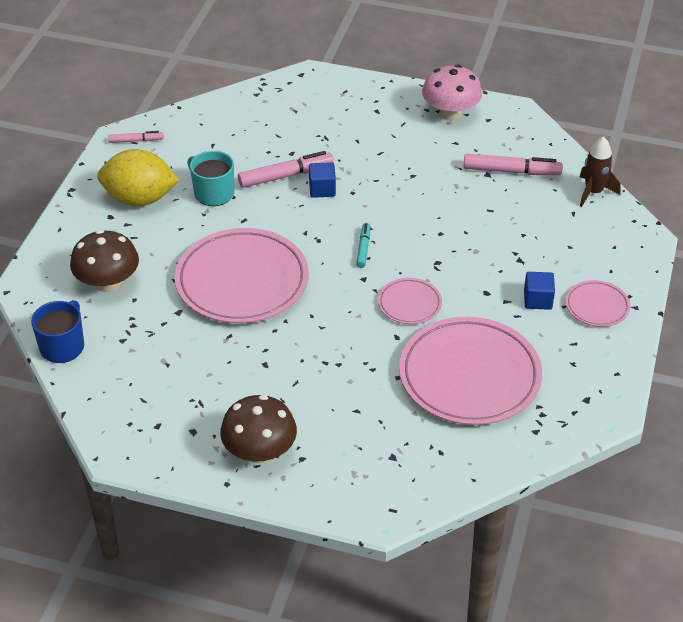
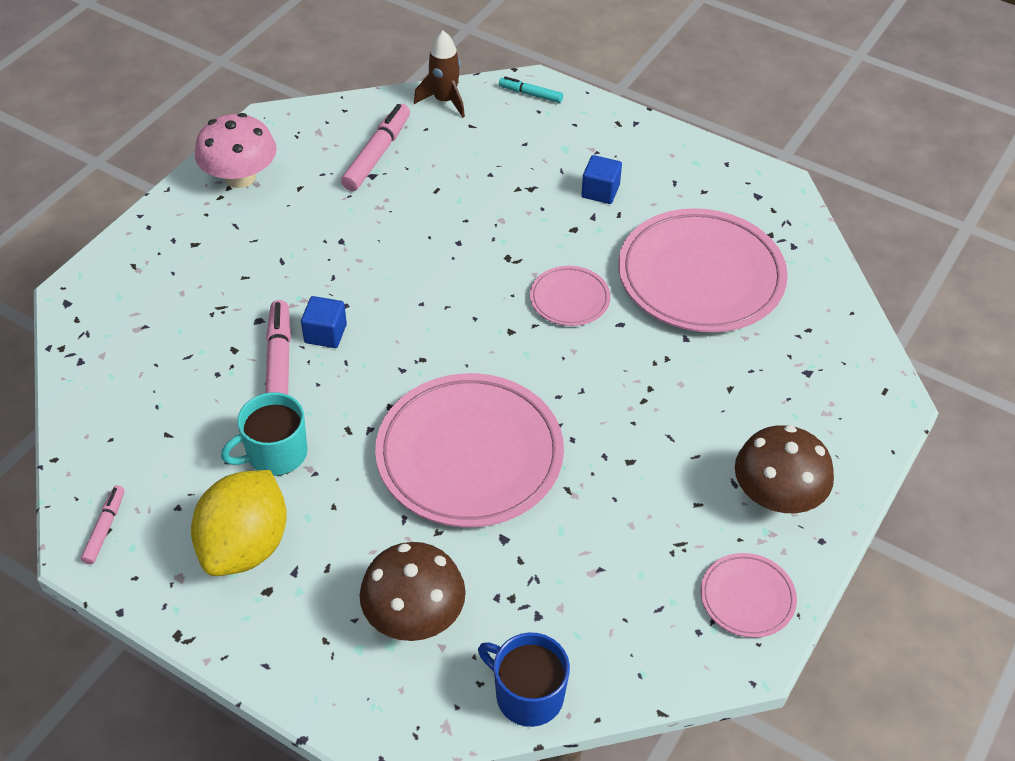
camera: 75 degrees left, 5 degrees up
(363, 248) = (456, 318): turquoise marker -> turquoise marker (530, 94)
(597, 306) = (625, 149): pink plate -> pink plate (747, 598)

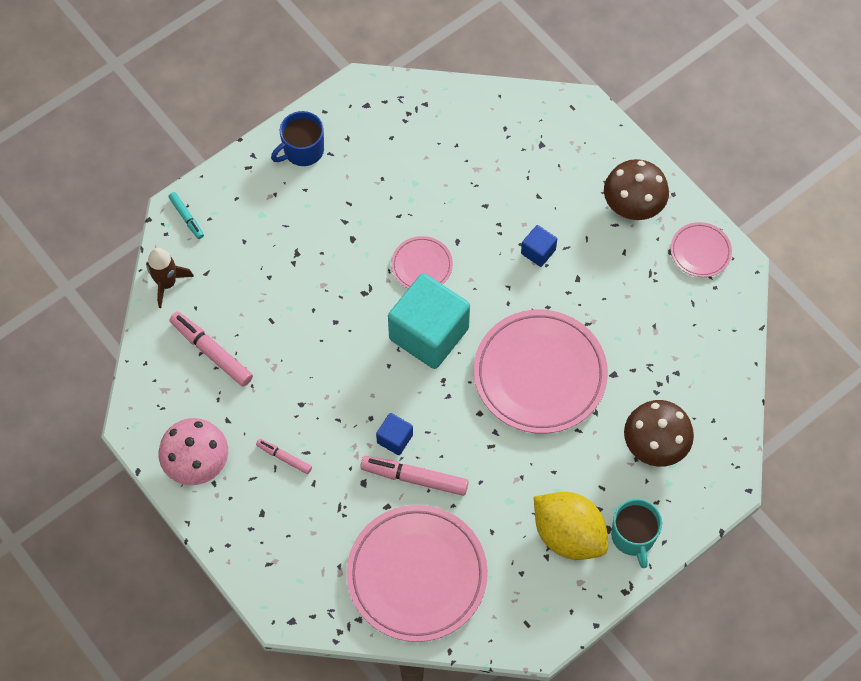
camera: 70 degrees left, 15 degrees up
(105, 528) = (524, 624): pink marker -> pink marker (284, 458)
(275, 453) = (496, 498): turquoise mug -> turquoise mug (633, 536)
(479, 329) = (429, 333): none -> turquoise cube
(528, 695) = (729, 396): blue mug -> blue mug (302, 150)
(530, 94) = (186, 217): turquoise marker -> turquoise marker turned 75 degrees counterclockwise
(600, 191) = (319, 207): blue cube -> blue cube (538, 251)
(701, 277) = (432, 174): pink plate -> pink plate (417, 575)

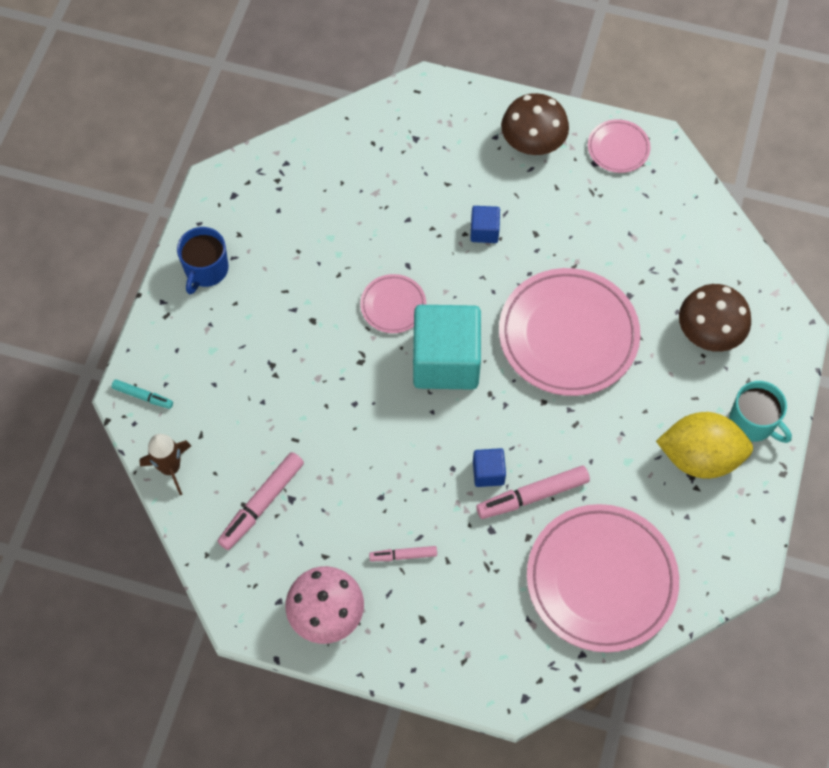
camera: 35 degrees left, 0 degrees up
(211, 352) = (262, 504): pink marker -> pink marker turned 60 degrees counterclockwise

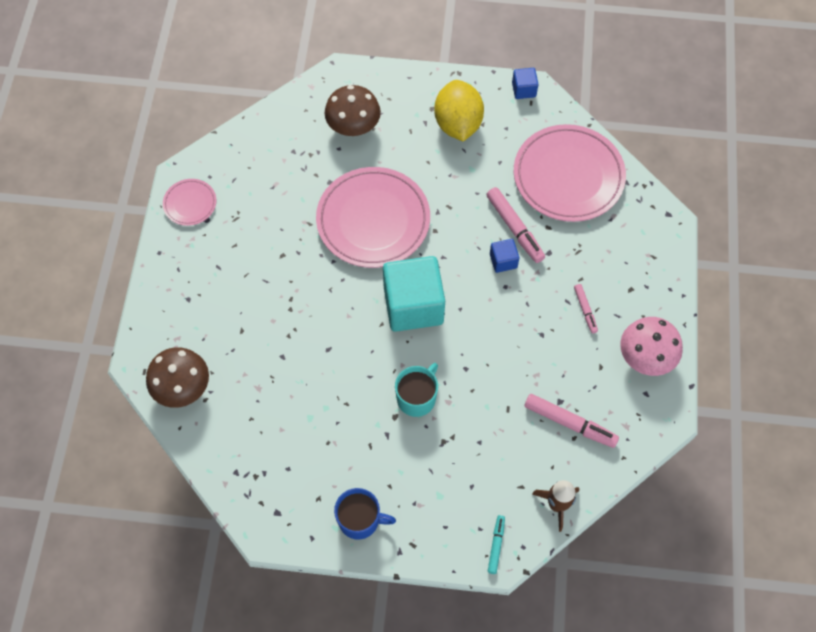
camera: 100 degrees left, 0 degrees up
(393, 305) = (369, 354): pink plate -> none
(484, 231) = (286, 294): blue cube -> blue cube (524, 90)
(532, 143) = (191, 269): brown mushroom -> brown mushroom (182, 387)
(753, 422) = (422, 93): turquoise mug -> turquoise mug (417, 397)

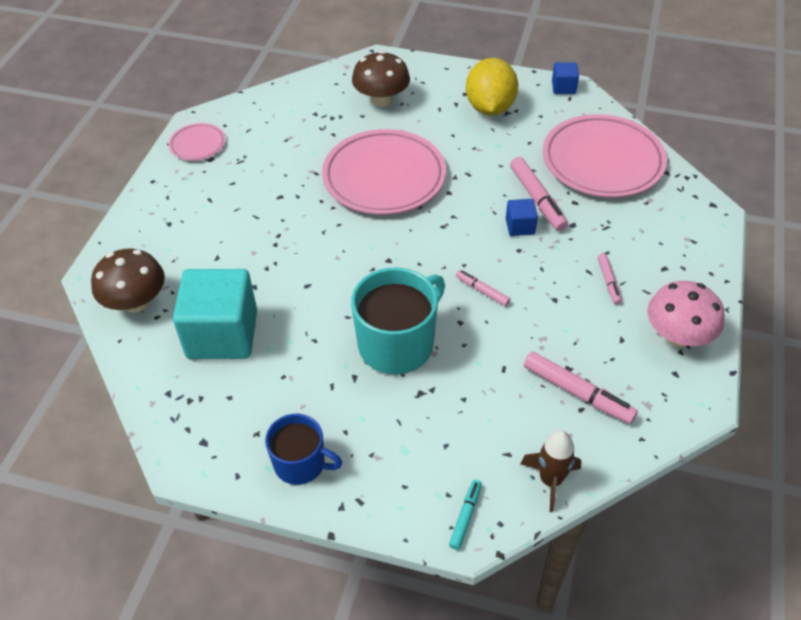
camera: 10 degrees right, 15 degrees down
(413, 305) = (411, 256): turquoise cube -> turquoise cube (222, 334)
(417, 397) = (397, 344): turquoise mug -> turquoise mug, size x1.63
(479, 334) = (482, 291): none -> pink marker

